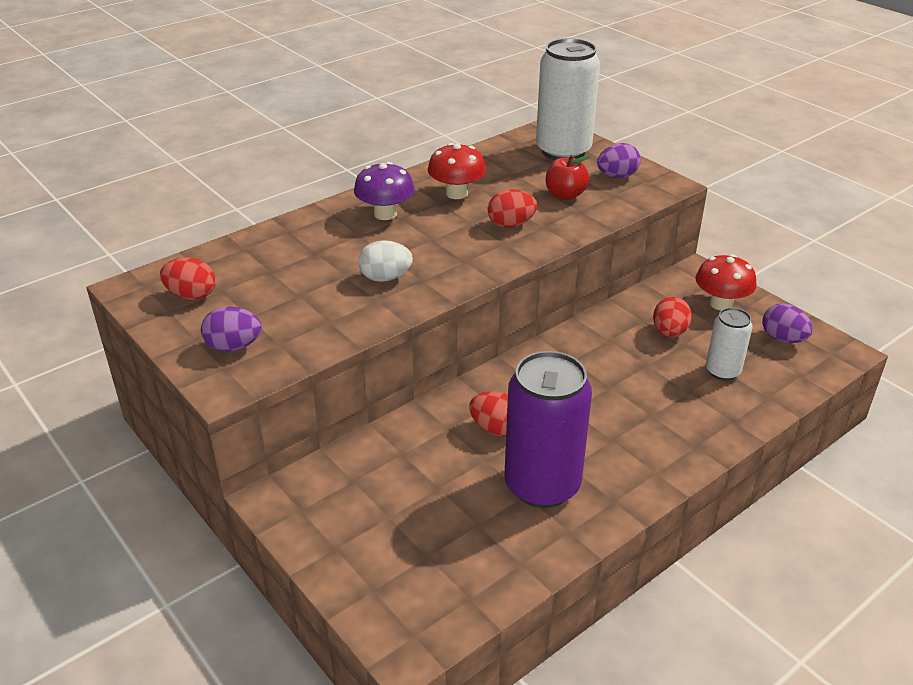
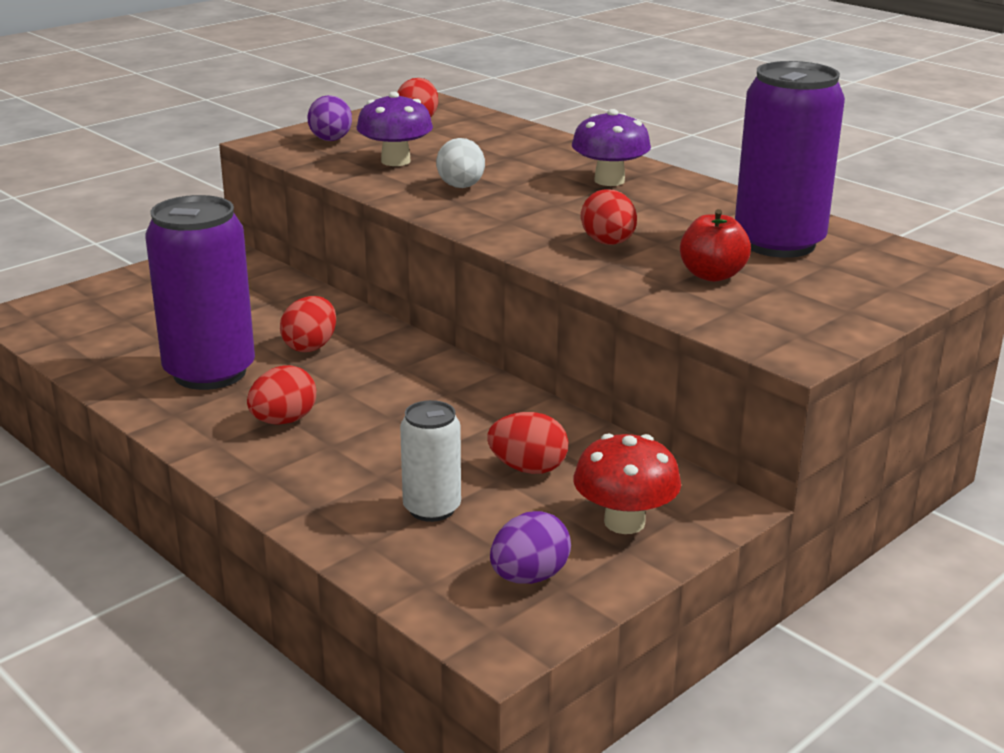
camera: 85 degrees right, 10 degrees down
(309, 309) = (395, 161): none -> purple mushroom
(456, 193) = (682, 213): red mushroom -> none
(514, 169) = (778, 243): none -> purple can
(563, 151) = (867, 275): white can -> none
(617, 176) = (799, 312): purple egg -> none
(620, 439) = (283, 421): none -> red egg

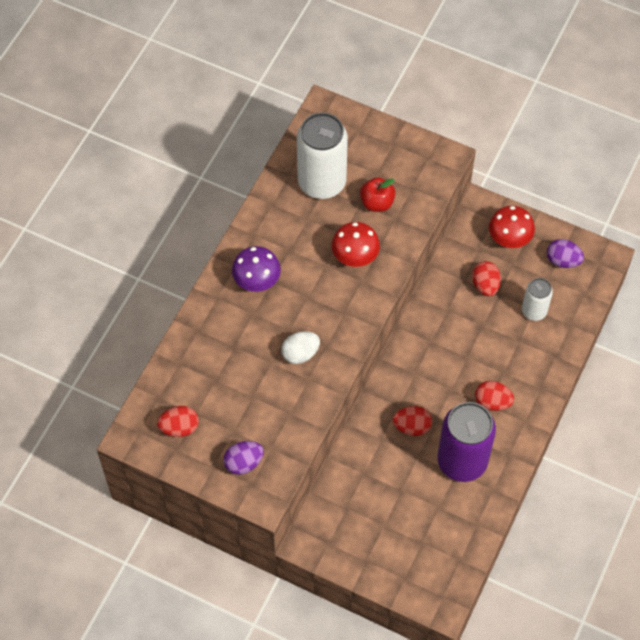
camera: 110 degrees left, 35 degrees up
(395, 161) = (269, 407): purple mushroom -> none
(608, 243) = (355, 256): red egg -> red mushroom
(778, 243) = (322, 182): purple can -> white can

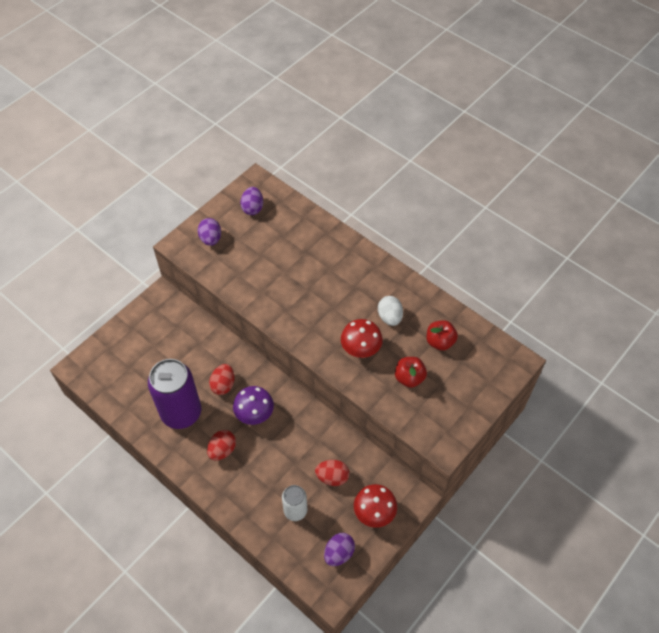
camera: 105 degrees right, 5 degrees down
(179, 428) = (252, 208): red egg -> purple egg
(257, 281) = (358, 277): purple mushroom -> purple mushroom (254, 414)
(300, 354) = (285, 291): white egg -> white egg (389, 317)
(322, 182) = (440, 342): white can -> red apple

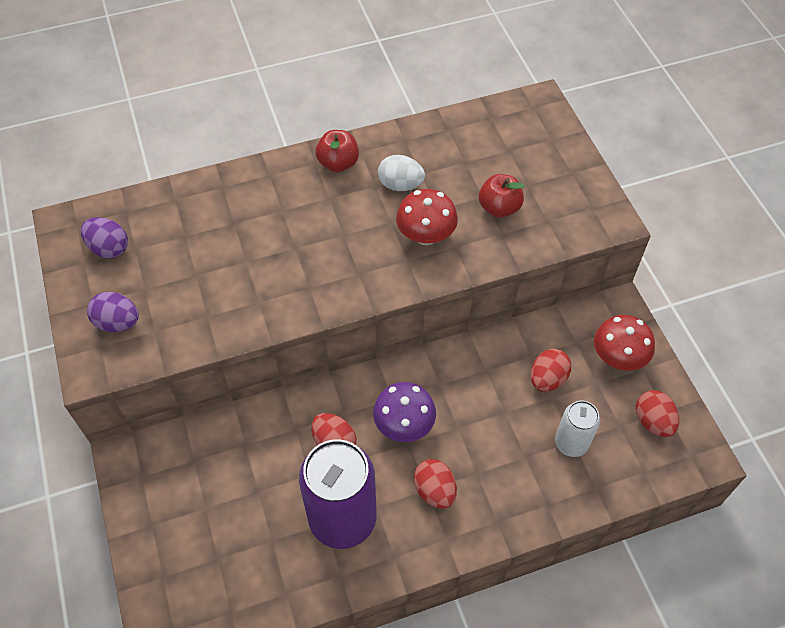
camera: 60 degrees left, 0 degrees up
(339, 553) = (653, 422): purple egg -> red egg
(440, 342) = (469, 155): red apple -> red apple (338, 163)

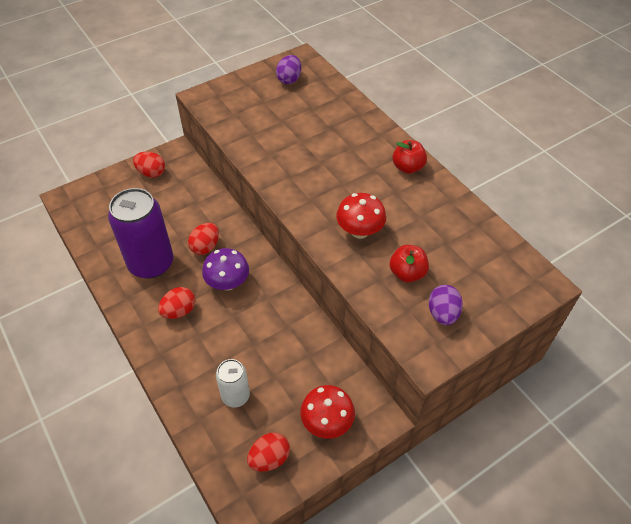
camera: 75 degrees right, 5 degrees down
(118, 323) = (236, 98): purple egg -> purple egg (442, 314)
(400, 185) = (403, 207): white egg -> none
(547, 379) = (290, 370): red egg -> red egg (151, 173)

